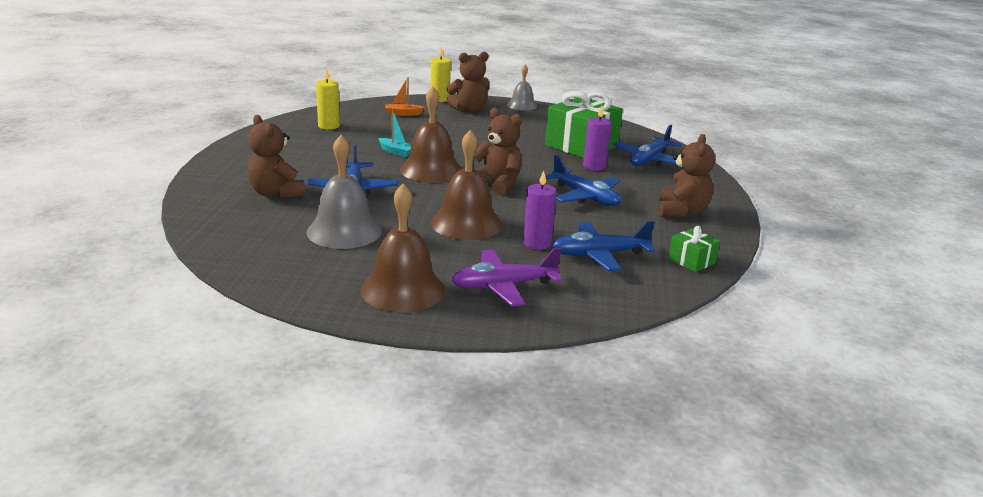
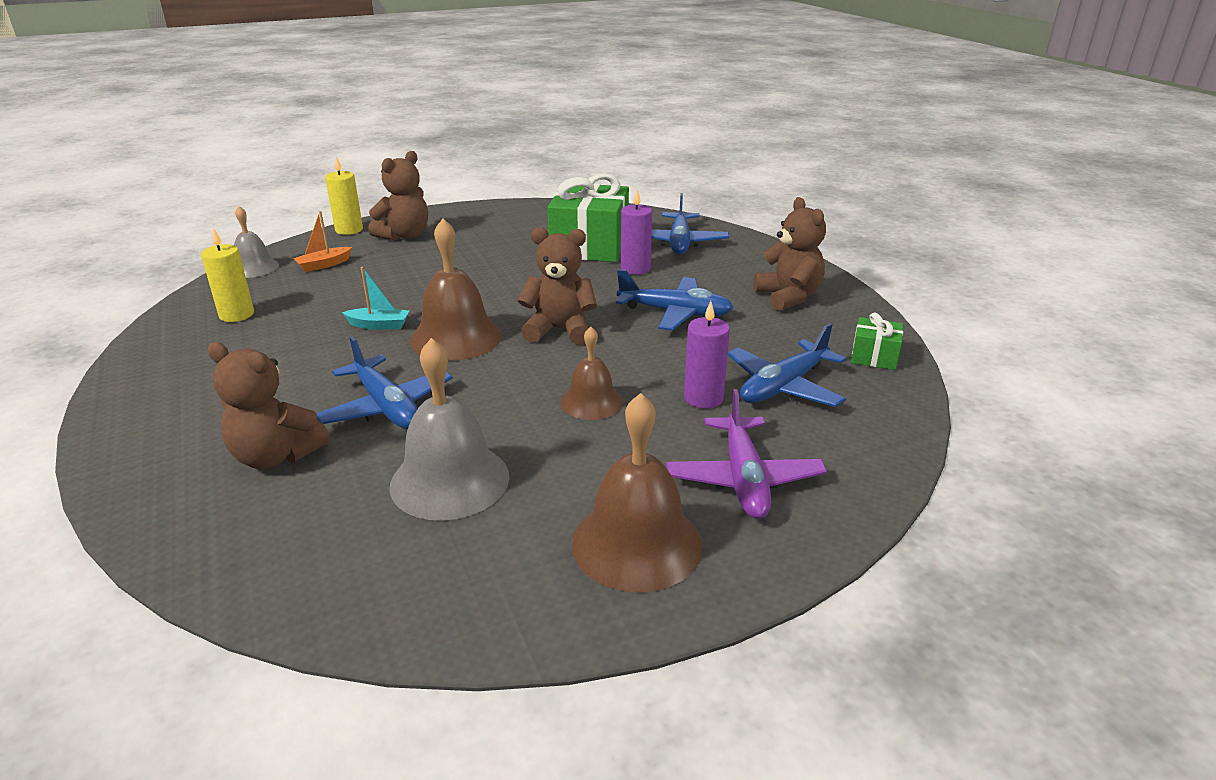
camera: 30 degrees left, 5 degrees up
(466, 223) = (591, 402): brown bell -> brown bell, size x0.60
(503, 286) = (743, 479): purple plane -> purple plane turned 45 degrees counterclockwise
(522, 105) = (460, 211): grey bell -> grey bell (254, 267)

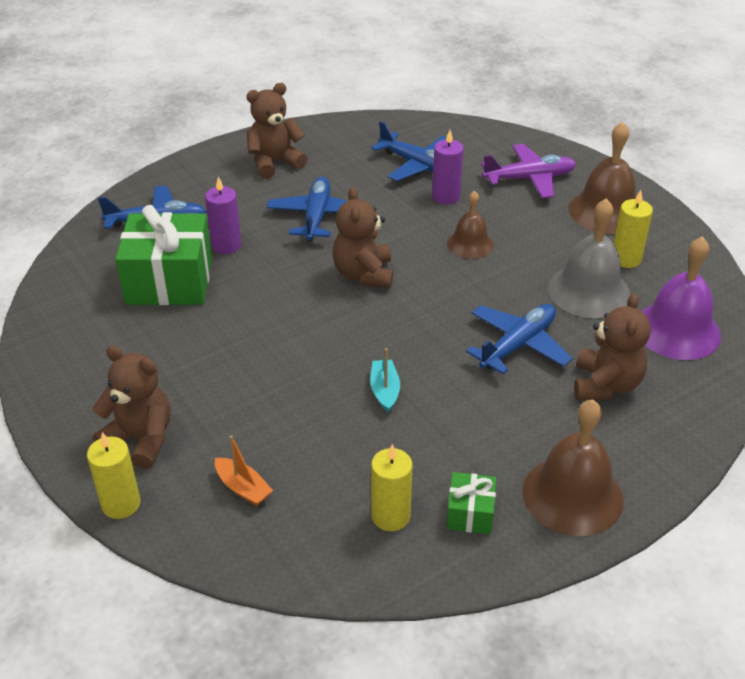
camera: 100 degrees left, 10 degrees up
(254, 267) = (259, 558): grey bell -> none
(320, 545) = (677, 330): none -> purple bell
(456, 337) = (394, 333): brown bell -> brown bell (572, 495)
(504, 535) = (626, 259): none -> yellow candle
(874, 356) = (365, 130): green gift -> green gift (470, 513)

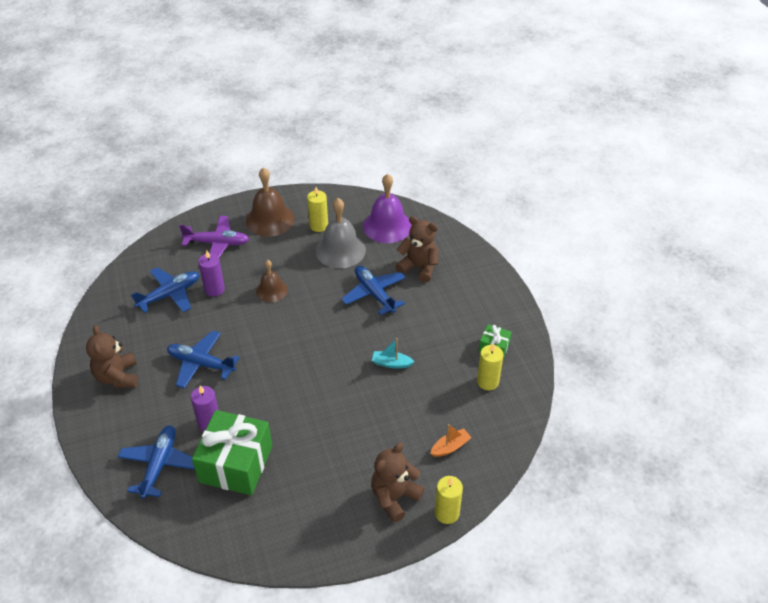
camera: 75 degrees left, 5 degrees up
(364, 274) = (278, 351): brown teddy bear -> none
(529, 179) = (217, 243): purple plane -> purple plane turned 90 degrees clockwise
(572, 495) = (492, 304): brown bell -> none

